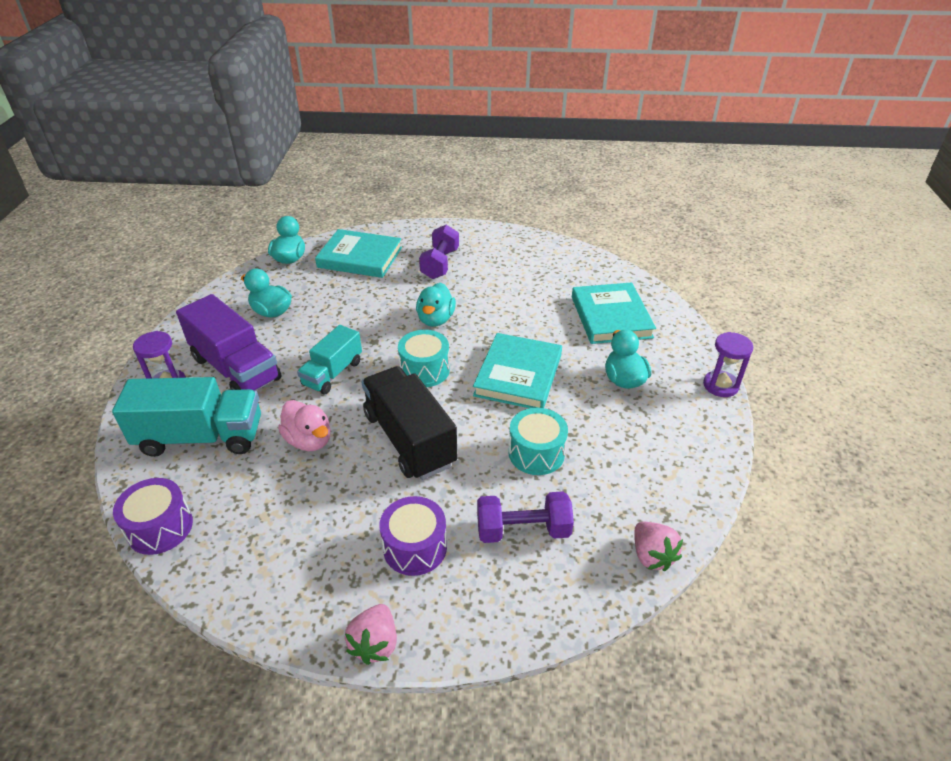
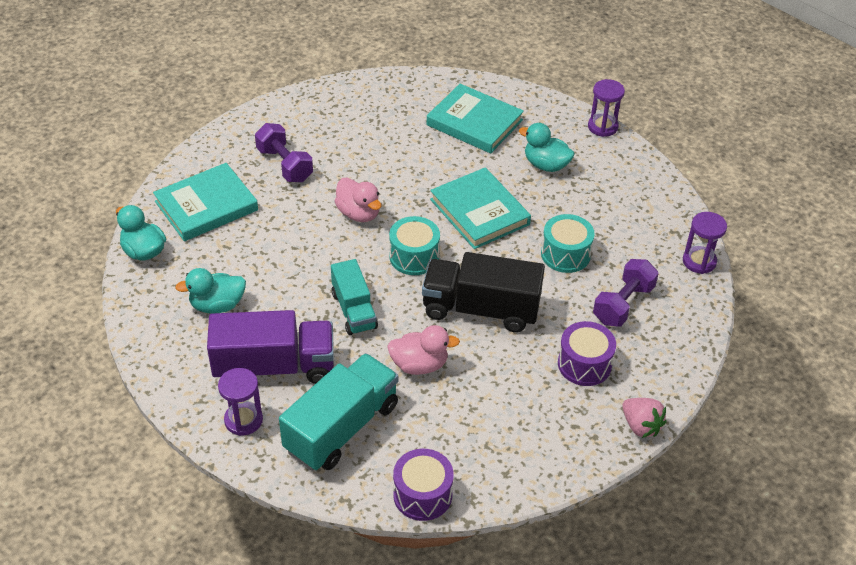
camera: 50 degrees left, 5 degrees up
(435, 319) = (359, 213): turquoise duck -> pink duck
(652, 556) = (699, 261): pink strawberry -> purple hourglass

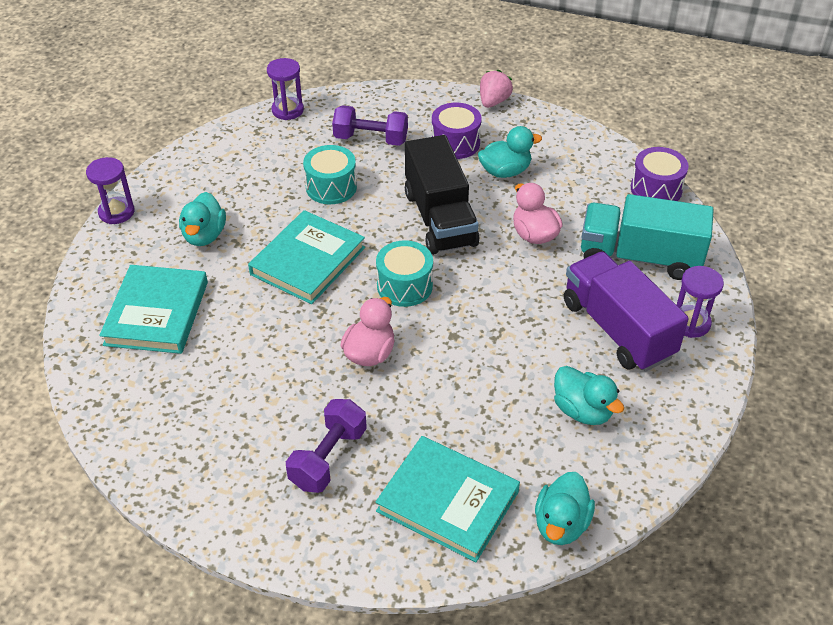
camera: 115 degrees left, 0 degrees up
(354, 310) = (506, 302): turquoise truck -> none
(519, 384) = (505, 171): none -> turquoise duck

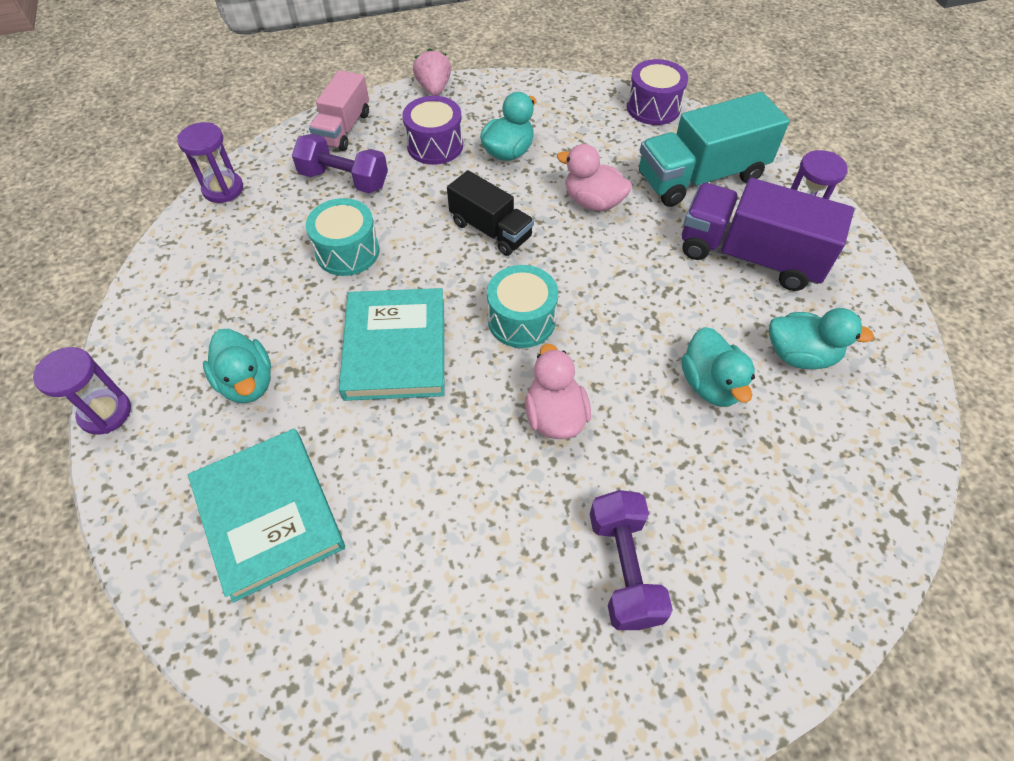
camera: 35 degrees left, 10 degrees up
(371, 139) = (344, 180): purple dumbbell -> purple dumbbell turned 45 degrees clockwise
(401, 103) = (343, 129): none -> pink truck
(440, 219) = (490, 230): black truck -> black truck, size x0.62
(447, 501) = (781, 535): turquoise book -> none
(561, 524) = (896, 486): turquoise duck -> turquoise duck (710, 384)

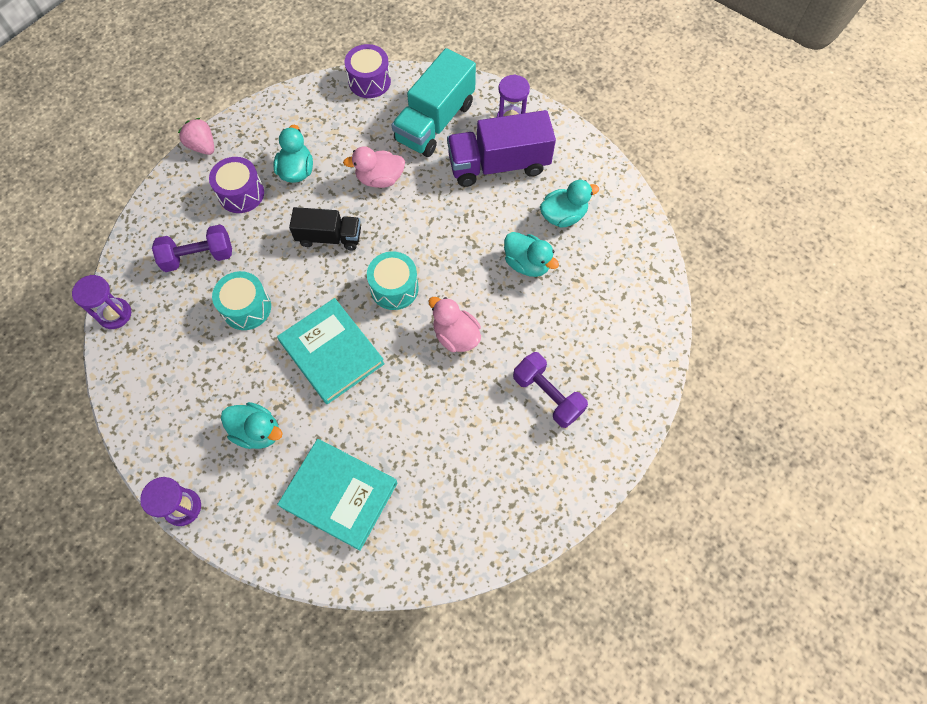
camera: 35 degrees left, 10 degrees up
(343, 129) = (162, 217): pink truck -> none

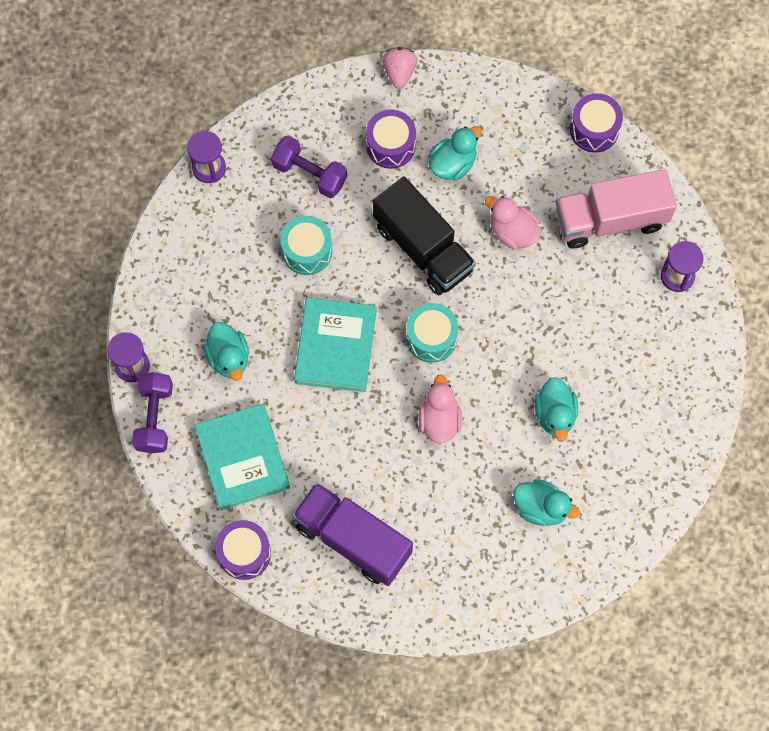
camera: 45 degrees right, 5 degrees up
(329, 237) = (423, 248): black truck -> black truck, size x1.60
(411, 565) = (244, 553): none -> purple drum
(435, 122) = (610, 219): turquoise truck -> pink truck
(498, 165) = (623, 308): purple truck -> purple truck (353, 540)
(547, 395) = (460, 530): purple dumbbell -> purple dumbbell (154, 418)
(563, 216) = (628, 402): turquoise duck -> turquoise duck (541, 508)

